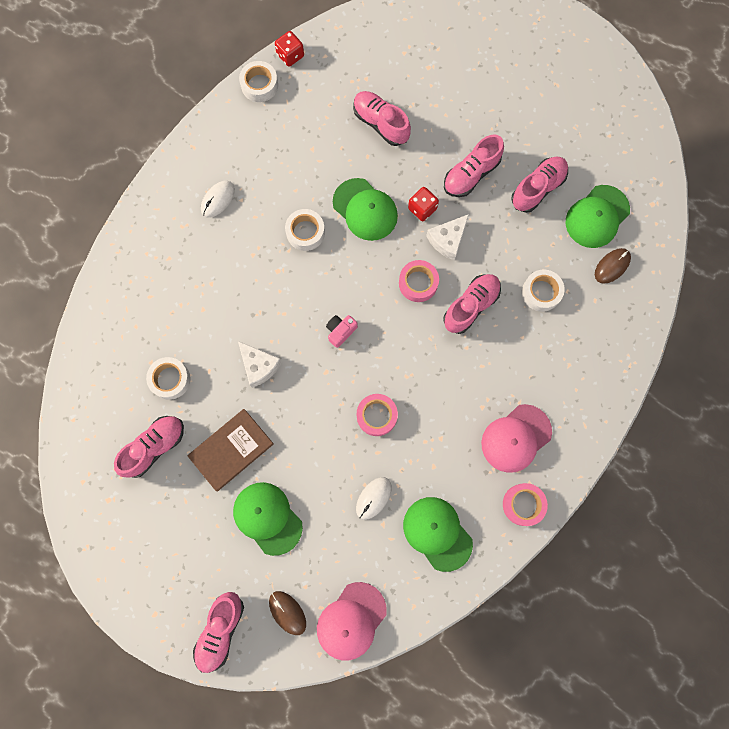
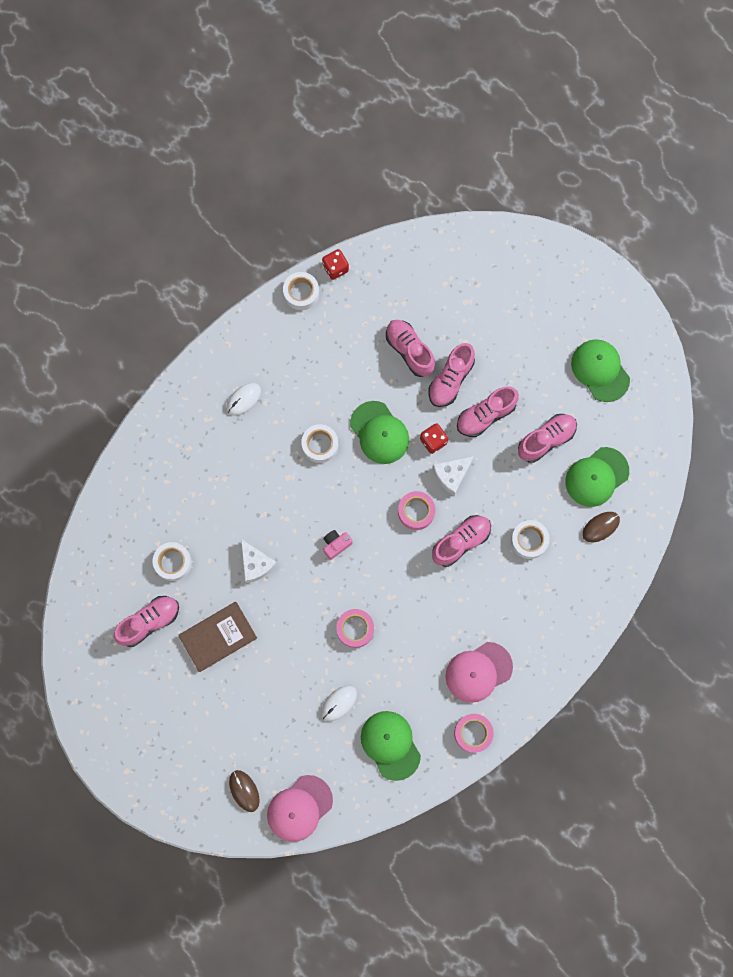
camera: 10 degrees right, 0 degrees up
(220, 630) = (182, 795): pink shoe -> pink shoe (450, 380)
(267, 518) = (240, 704): green cap -> green cap (600, 370)

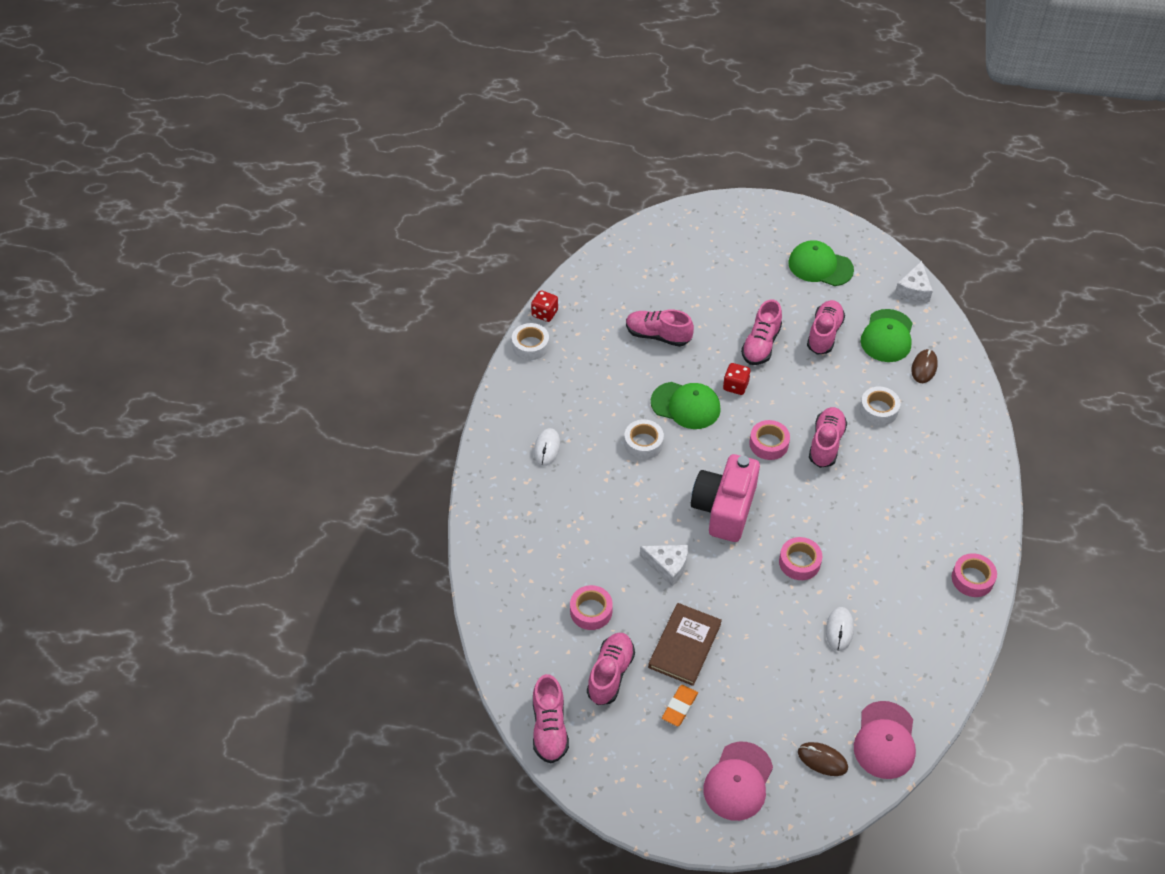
camera: 35 degrees left, 25 degrees down
(173, 562) = (591, 611): white tape -> pink tape
(177, 681) = (679, 707): none -> orange eraser
(336, 545) = (724, 508): pink camera -> pink camera, size x2.42
(390, 745) = (914, 634): green cap -> none
(450, 380) = (710, 336): pink shoe -> pink shoe (549, 728)
(451, 475) = (773, 401): white cheese -> white cheese (914, 290)
(478, 672) = (931, 529): pink cap -> pink cap (738, 781)

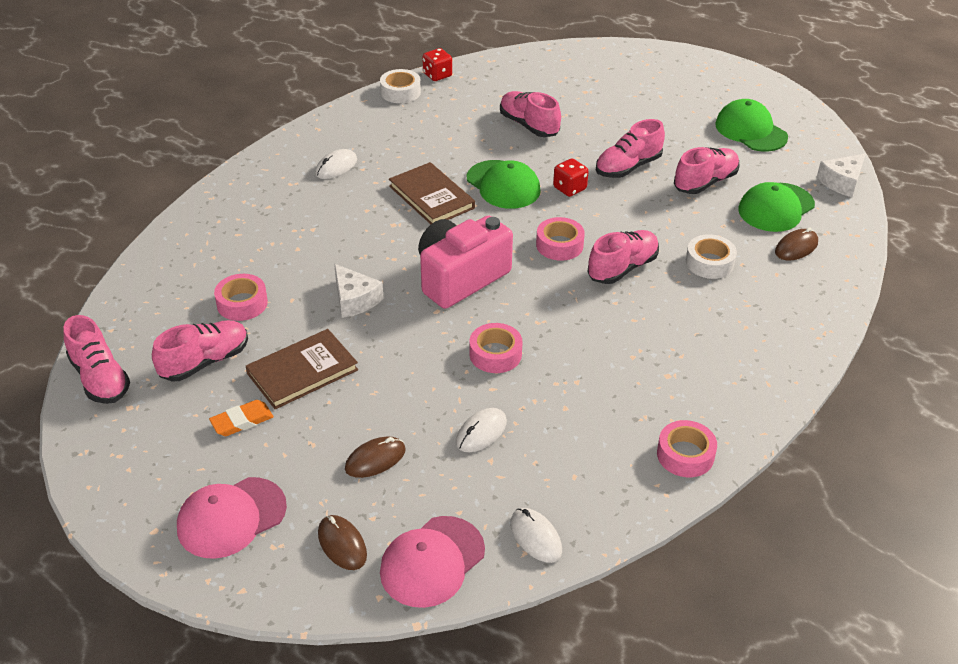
camera: 30 degrees right, 10 degrees down
(549, 728) = (100, 378): pink shoe -> pink shoe turned 60 degrees counterclockwise
(643, 443) = (431, 197): white tape -> brown book
(790, 687) = (375, 459): none -> brown mouse
(930, 688) = (535, 537): none -> white mouse

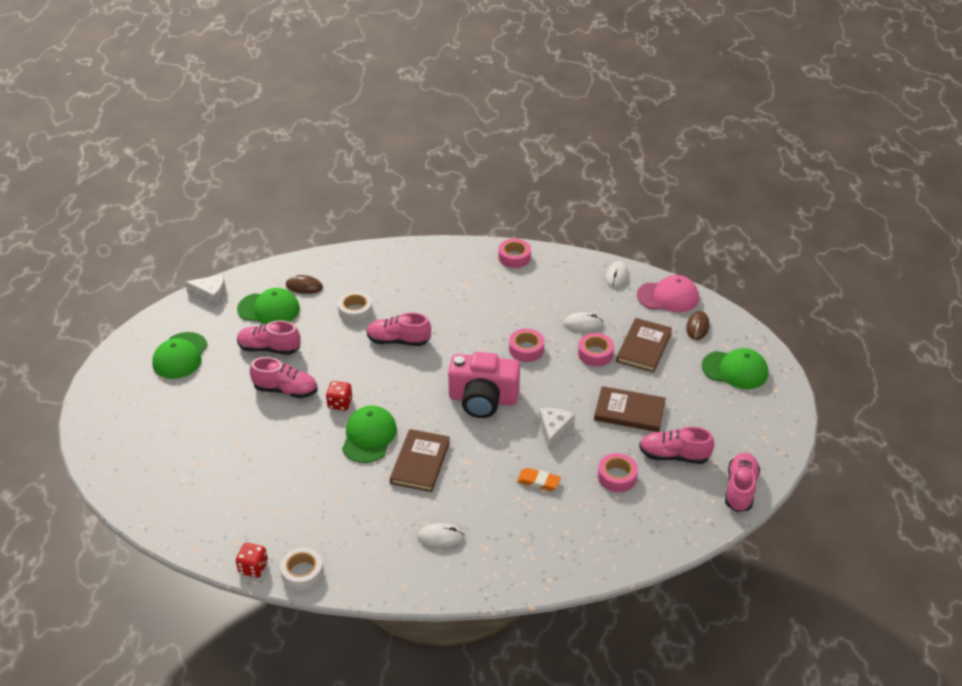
camera: 130 degrees left, 0 degrees up
(231, 518) = (735, 370): pink cap -> green cap
(242, 421) = (686, 409): orange eraser -> orange eraser (538, 481)
(375, 459) = (644, 347): brown mouse -> brown book
(529, 125) = (279, 467): pink shoe -> none
(559, 245) = (405, 376): pink tape -> pink tape (595, 354)

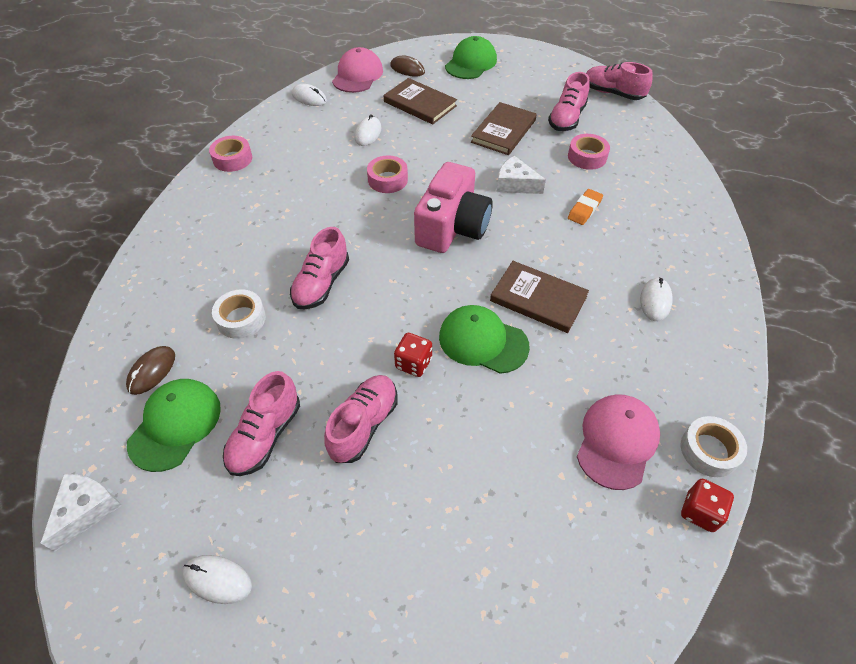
camera: 75 degrees left, 10 degrees up
(180, 356) = (217, 579): green cap -> white mouse
(299, 520) = (617, 441): none -> pink cap
(595, 354) = (416, 135): pink tape -> none

